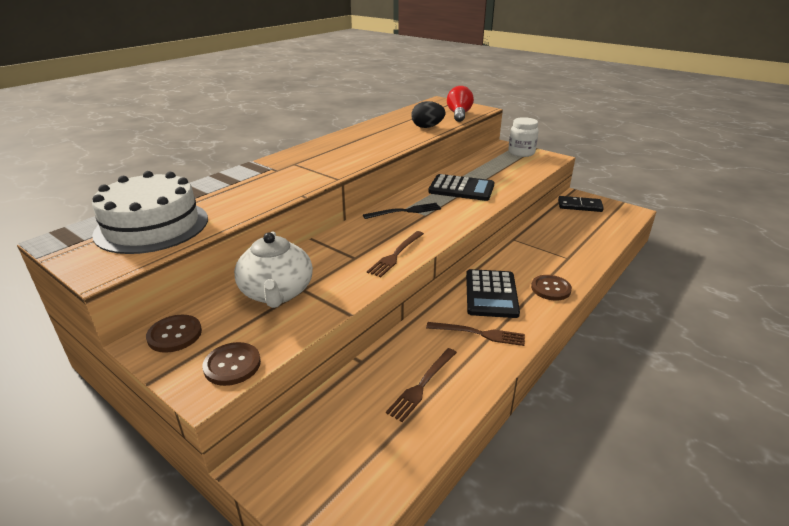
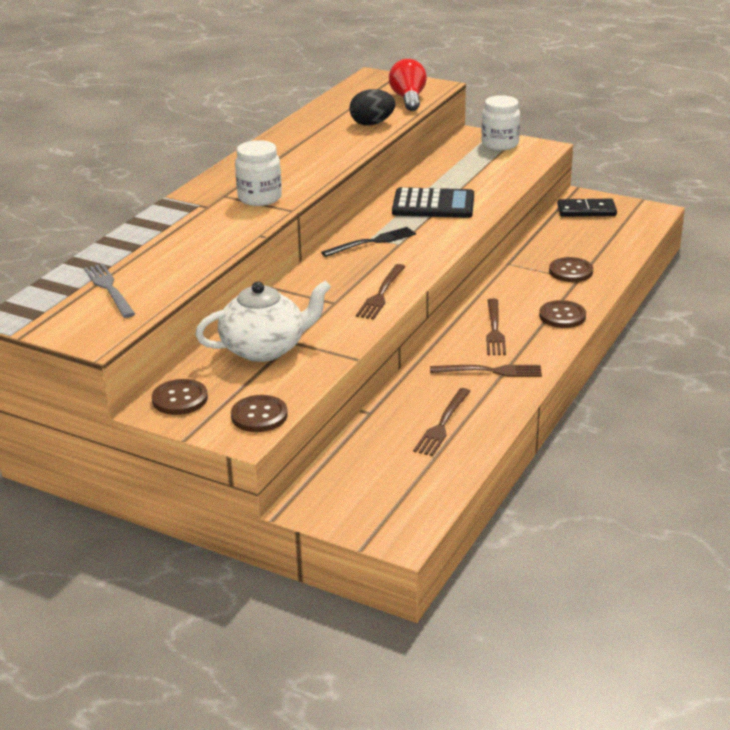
camera: 10 degrees left, 0 degrees up
(152, 226) = (109, 289): white cake -> grey fork
(277, 293) = (265, 348): white teapot -> white teapot turned 90 degrees counterclockwise
(319, 168) = (260, 198): none -> white jar
(491, 294) = (494, 330): black calculator -> brown fork
(562, 251) = (570, 271): none -> brown button

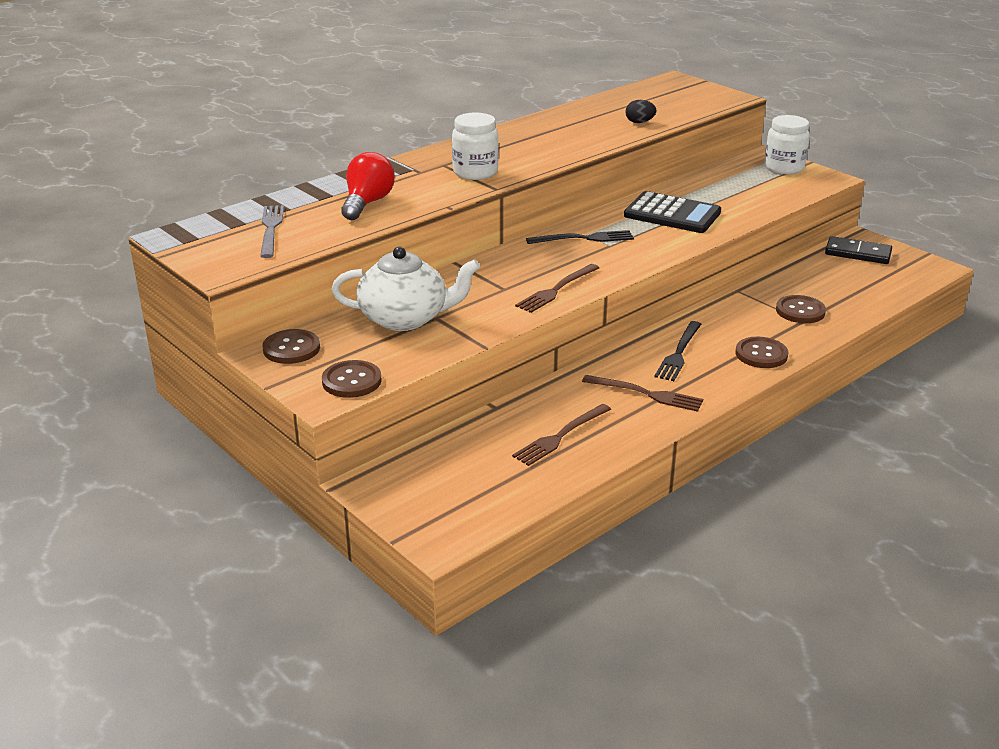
camera: 20 degrees right, 0 degrees up
(372, 123) = (639, 122): black egg -> black egg, size x0.63
(408, 99) = (694, 105): red light bulb -> red light bulb (367, 203)
(494, 330) = (678, 353): brown fork -> black fork

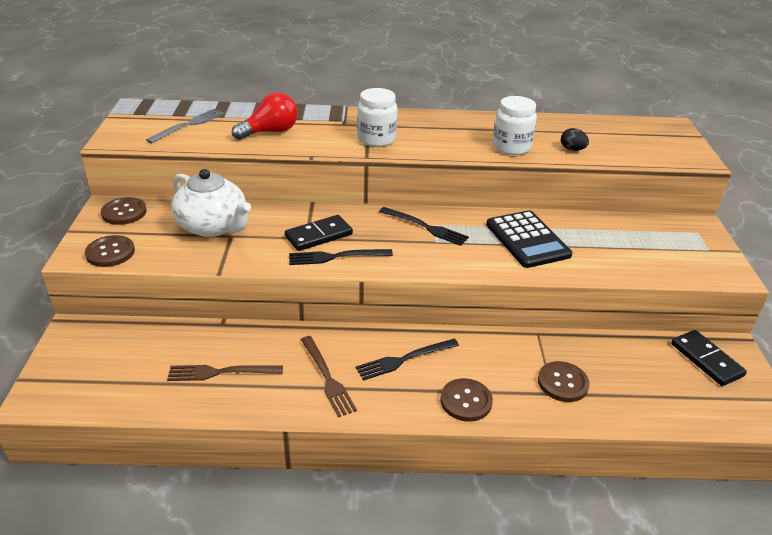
camera: 40 degrees right, 5 degrees up
(512, 282) = (319, 235): none -> black domino
(556, 290) = (336, 257): brown fork -> black fork
(784, 168) = (700, 244): white jar -> white jar (511, 147)

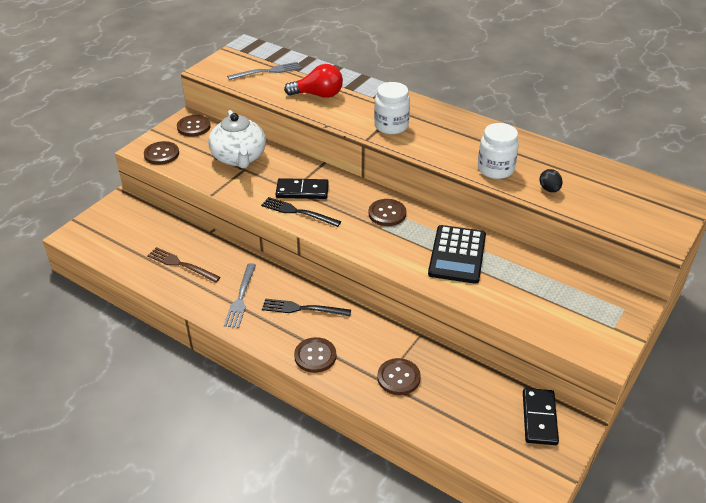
camera: 35 degrees right, 5 degrees up
(327, 378) = (241, 298): brown fork -> grey fork
(425, 227) = (387, 213): black fork -> brown button

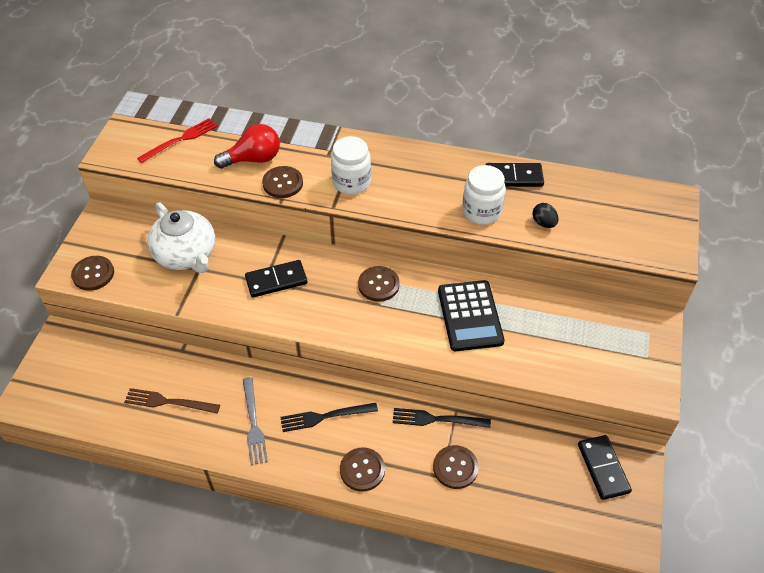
camera: 20 degrees left, 10 degrees up
(193, 127) = (113, 226): brown button -> brown button (282, 183)
(267, 71) = (180, 140): grey fork -> red fork
(298, 212) = (283, 309): black fork -> black fork (437, 419)
(538, 151) = (513, 177): none -> black domino

